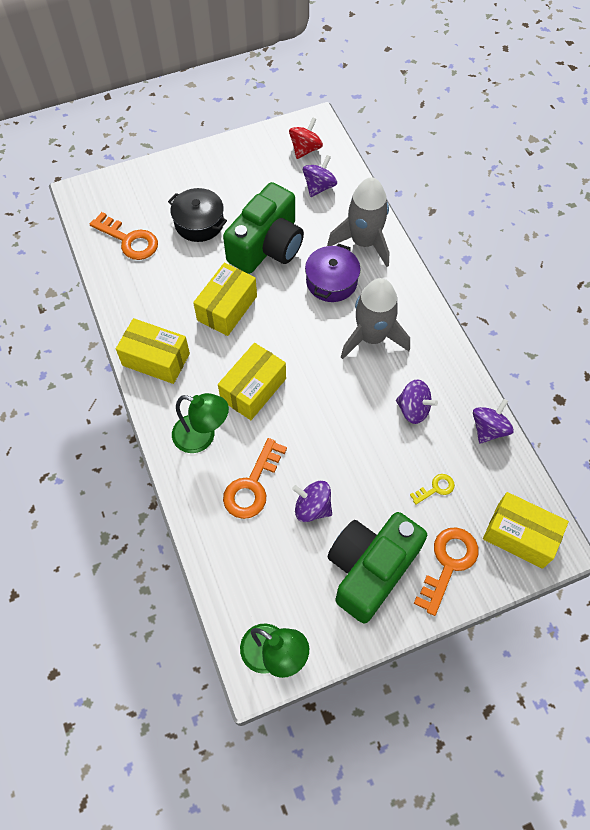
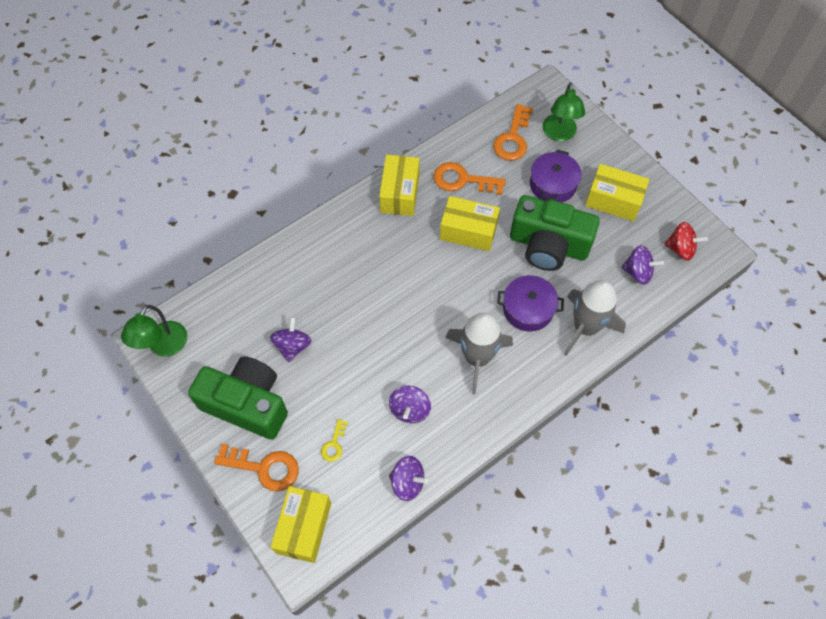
camera: 75 degrees right, 0 degrees up
(199, 223) = (552, 184): black pot -> purple pot
(202, 437) = (337, 247): green lamp -> green lamp (559, 134)
(252, 486) = (302, 295): orange key -> orange key (462, 180)
(253, 389) = (392, 273): yellow box -> yellow box (613, 200)
(436, 488) = (334, 444): yellow key -> yellow key turned 60 degrees clockwise

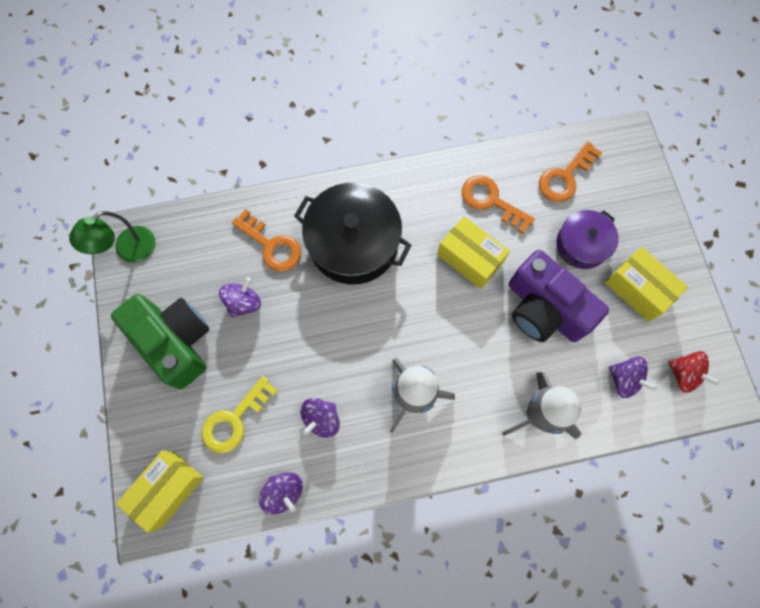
camera: 25 degrees right, 10 degrees up
(264, 468) = (161, 413): orange key -> orange key (272, 245)
(334, 444) = (234, 420): yellow key -> yellow key, size x1.90
(364, 259) = (353, 243): none -> black pot
(400, 193) = (421, 189): yellow box -> none
(528, 309) = (489, 368): purple pot -> none
(548, 245) = (544, 309): green camera -> purple camera
(559, 134) = (616, 192): green lamp -> none

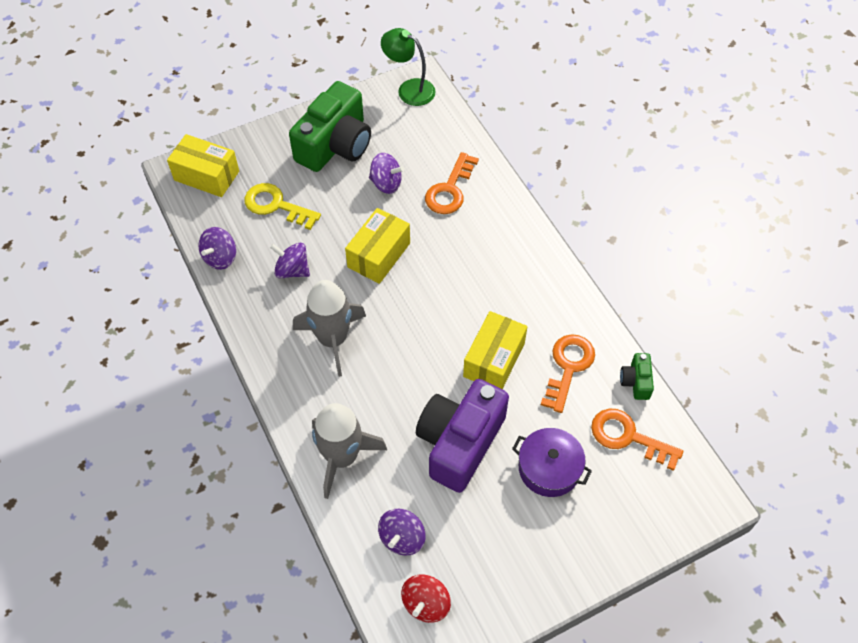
camera: 75 degrees right, 15 degrees down
(353, 243) = (475, 254): black pot -> none
(516, 154) = (636, 381): none -> green camera
(637, 289) = (514, 538): yellow box -> yellow box (379, 255)

